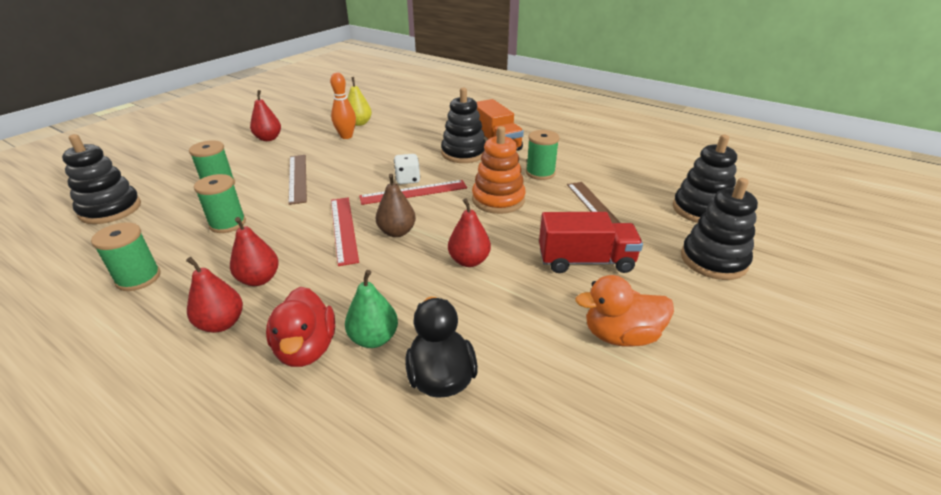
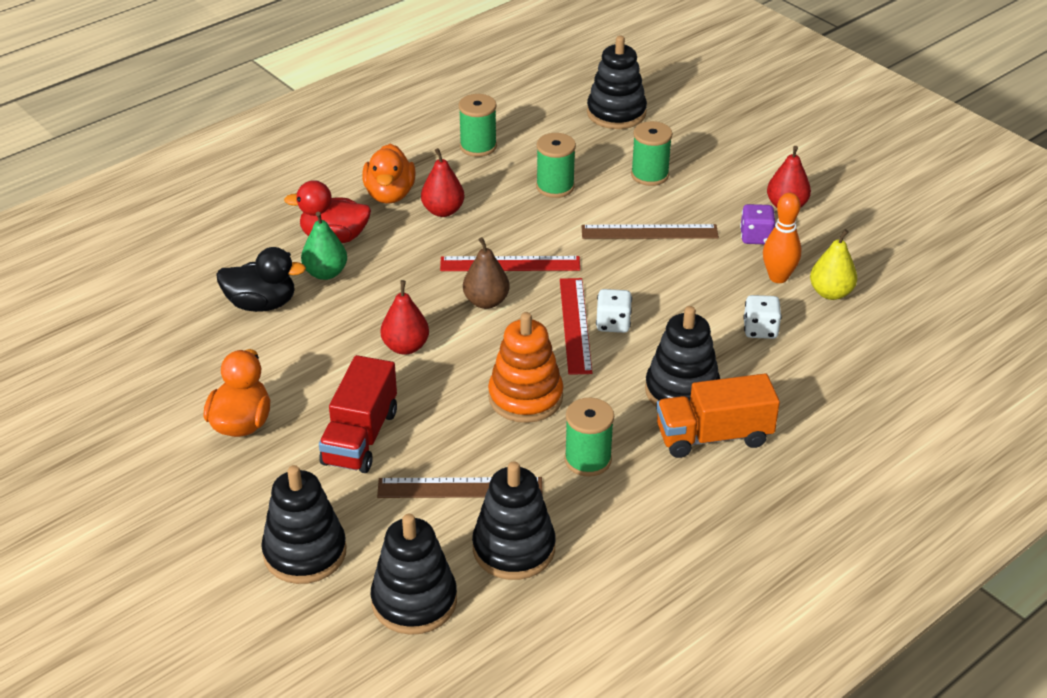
camera: 105 degrees right, 5 degrees up
(222, 323) = (390, 194): red pear -> orange duck
(304, 145) = (756, 237): none -> purple dice
(398, 138) = (760, 330): none -> white dice
(629, 185) = (514, 549): none -> black stacking toy

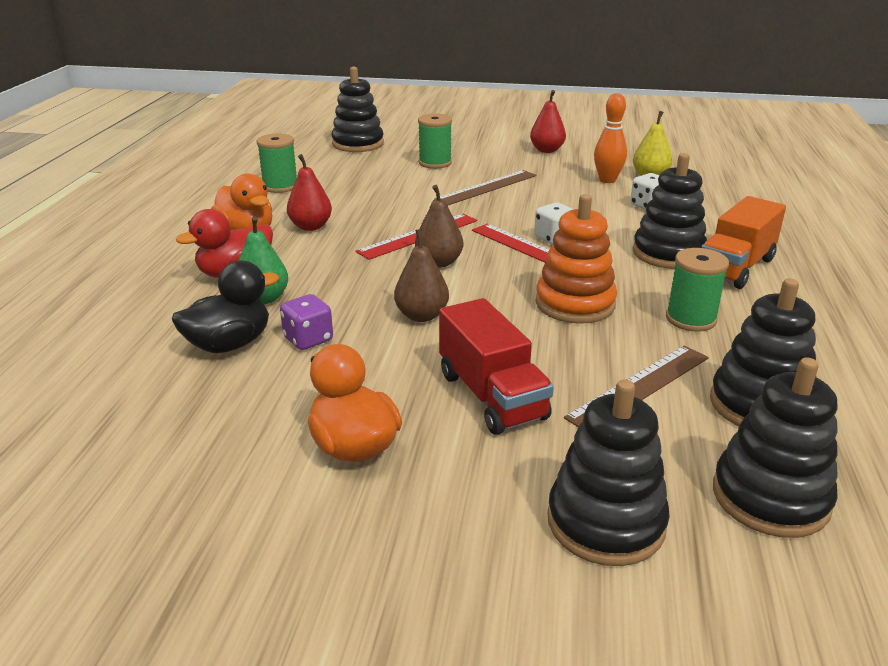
camera: 40 degrees left, 10 degrees down
(405, 347) = (421, 316): red pear -> brown pear
(555, 187) = (378, 188): green spool -> none
(756, 237) = (557, 168): purple dice -> purple dice (308, 339)

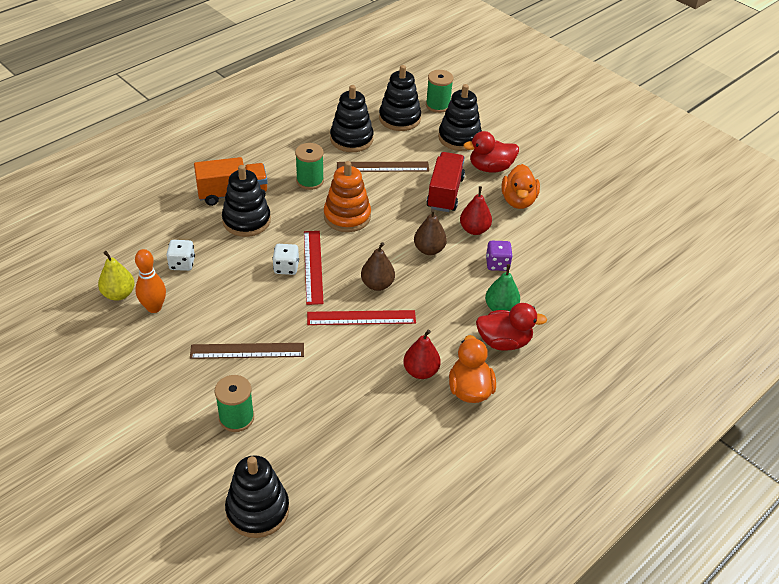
camera: 145 degrees left, 15 degrees up
(229, 344) = (538, 281): black duck -> none
(280, 186) = (398, 454): green spool -> green spool (438, 105)
(467, 486) = (490, 168): none -> red duck
(546, 150) = (121, 381): red pear -> red pear (474, 230)

